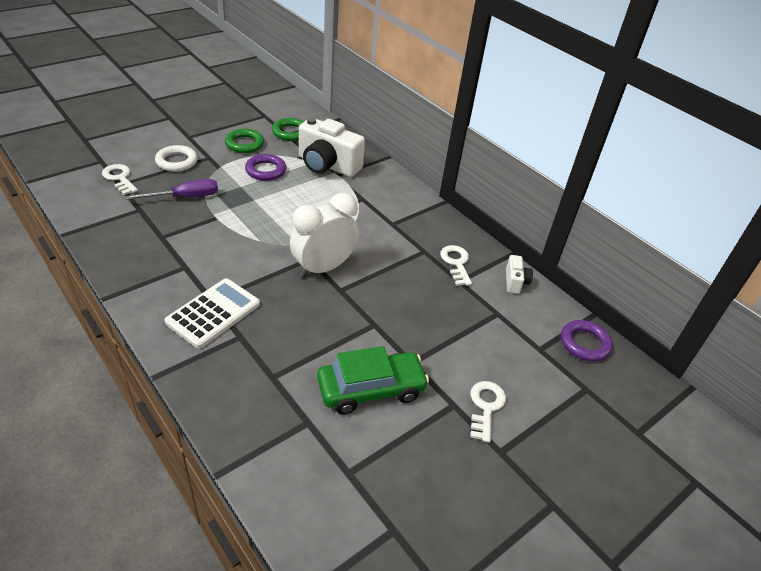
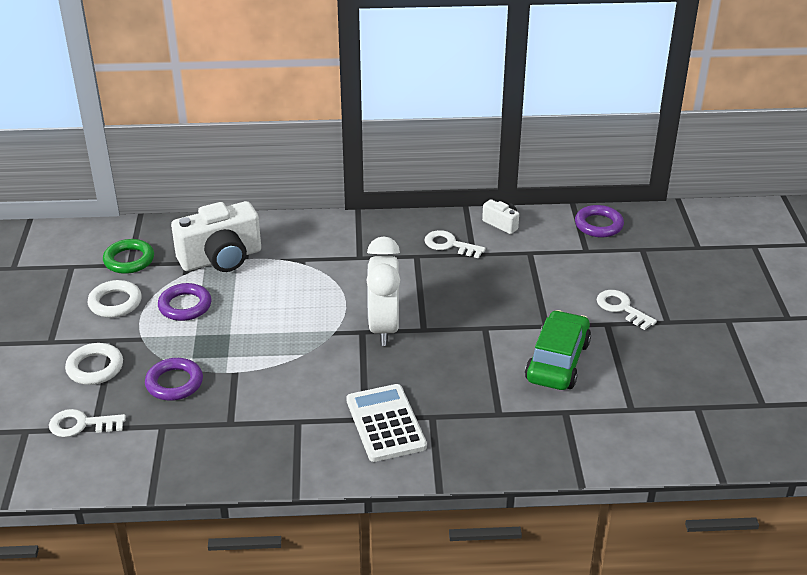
camera: 50 degrees left, 5 degrees down
(185, 197) = (174, 383): purple screwdriver -> purple ring
(244, 144) = (115, 303): green ring -> white ring

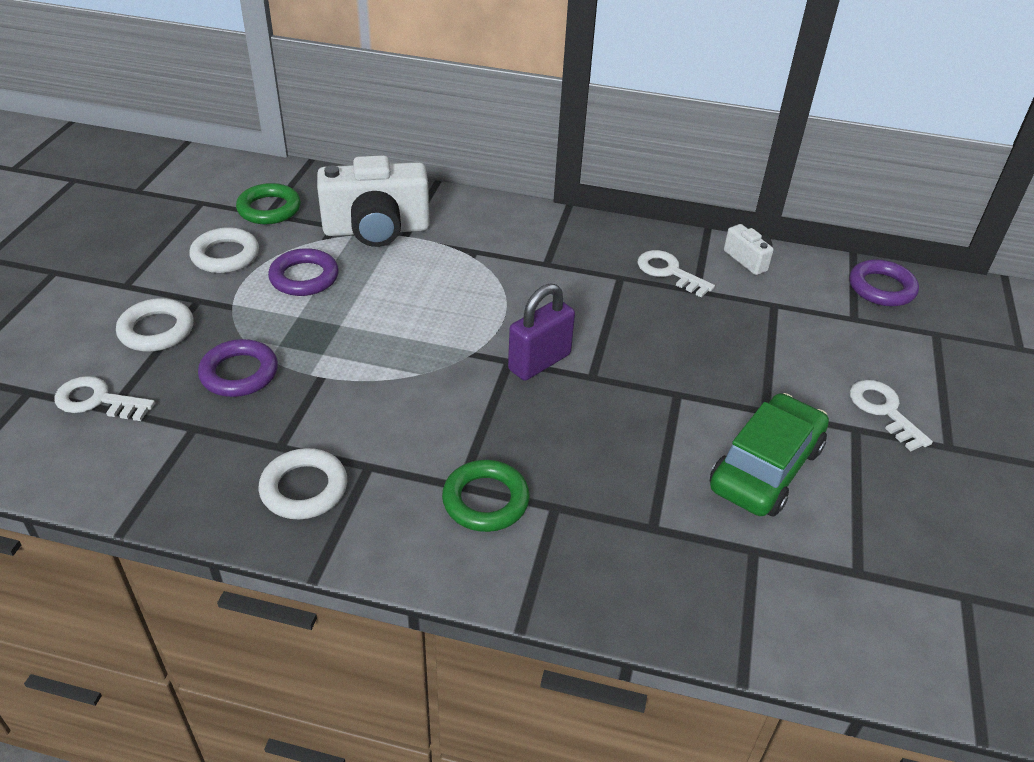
camera: 15 degrees right, 5 degrees up
(261, 445) = (304, 488): none -> white ring
(384, 328) = (539, 362): white clock -> purple padlock
(385, 423) = (485, 500): white calculator -> green ring

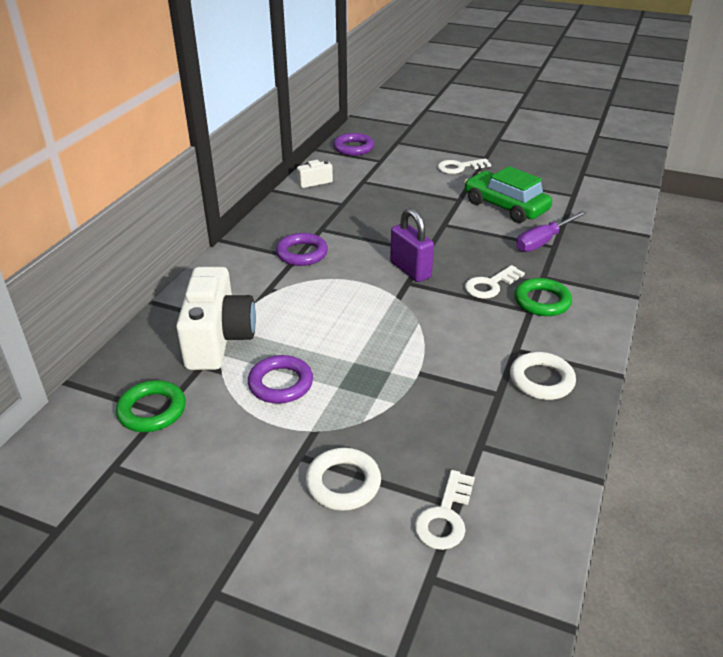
camera: 80 degrees left, 5 degrees down
(225, 255) = (228, 440): white ring -> none
(239, 373) = (412, 420): purple ring -> purple ring (302, 253)
(664, 513) = (543, 241): none -> purple screwdriver
(669, 272) = (320, 210): white key -> white key (490, 285)

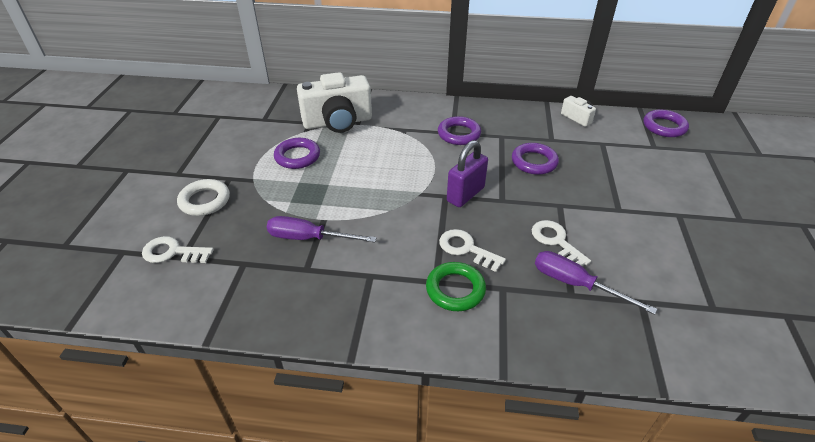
camera: 75 degrees right, 5 degrees up
(152, 410) = (264, 116): green ring -> none
(375, 221) = (534, 162): none -> purple ring
(449, 387) = (309, 238): none -> purple screwdriver
(459, 167) = (692, 201): white key -> white key (556, 241)
(505, 206) = (631, 246): green car -> none
(541, 380) = (329, 296): white ring -> none

